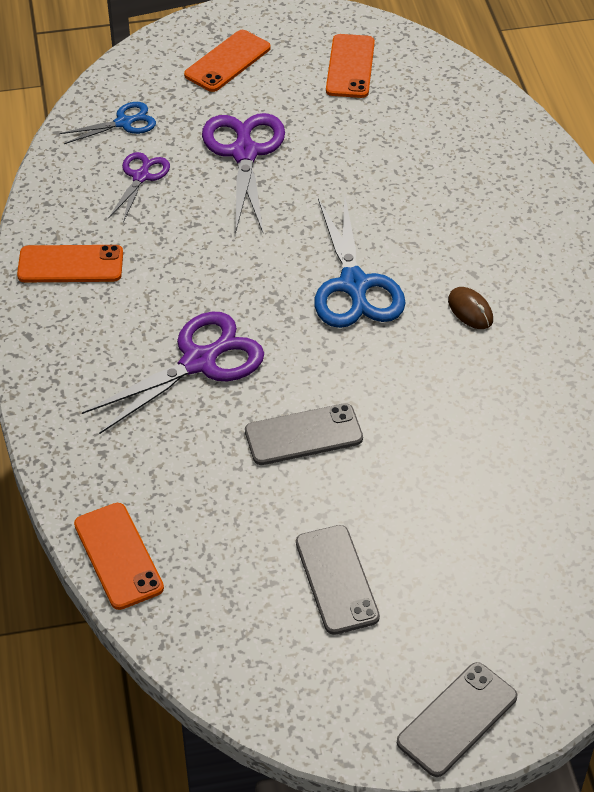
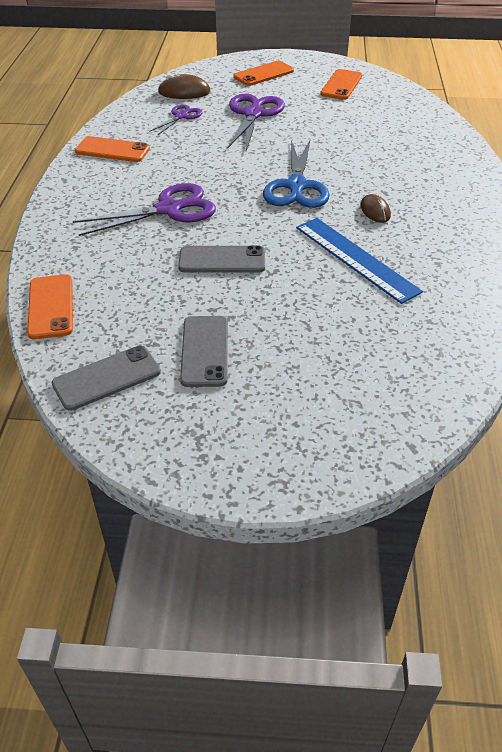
camera: 15 degrees right, 5 degrees down
(124, 123) = (184, 92): blue scissors -> brown mouse
(457, 719) = (260, 468): grey phone -> grey phone (107, 378)
(469, 397) = (355, 259): none -> blue ruler

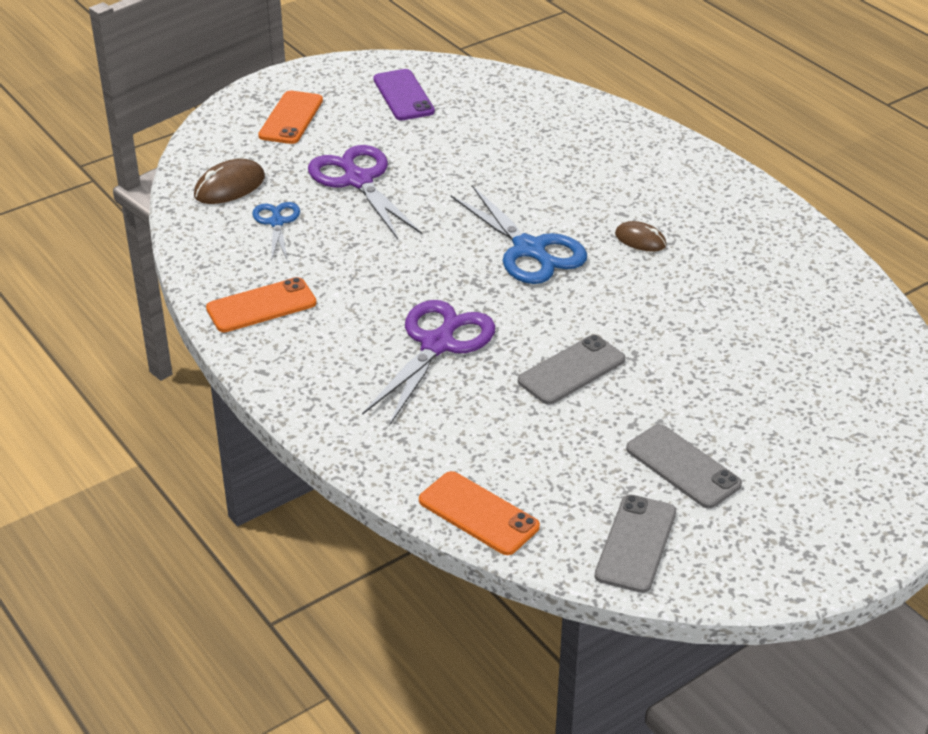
camera: 40 degrees left, 5 degrees down
(181, 116) = (277, 222): purple scissors -> blue scissors
(341, 85) = (403, 95): orange phone -> purple phone
(355, 259) = (688, 301): blue ruler -> none

